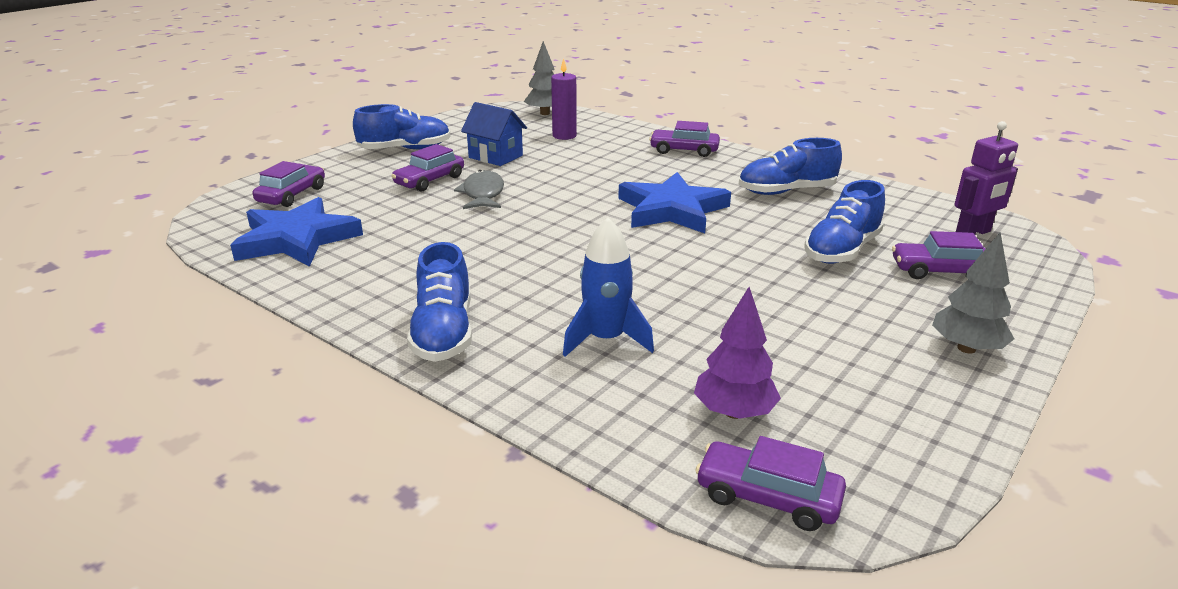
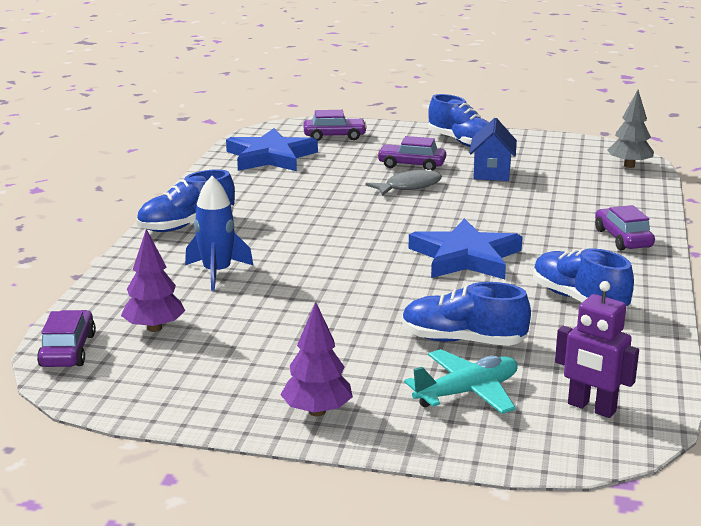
camera: 65 degrees right, 5 degrees down
(564, 136) = (581, 185): purple candle -> none
(939, 271) = (467, 392): purple car -> turquoise plane
(966, 348) = (317, 411): grey tree -> purple tree

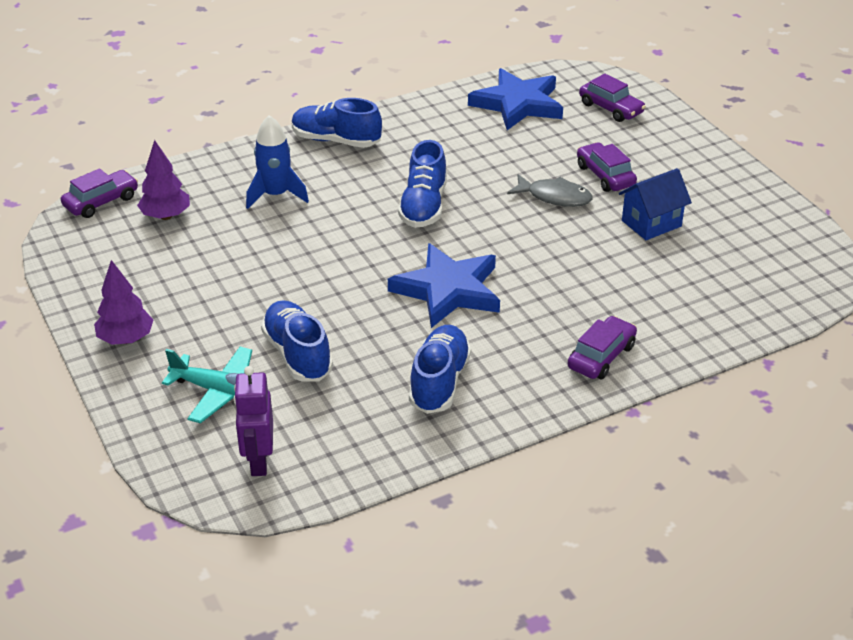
camera: 50 degrees right, 15 degrees up
(462, 142) = (702, 175): blue shoe -> blue shoe (423, 206)
(629, 166) = (794, 291): grey tree -> none

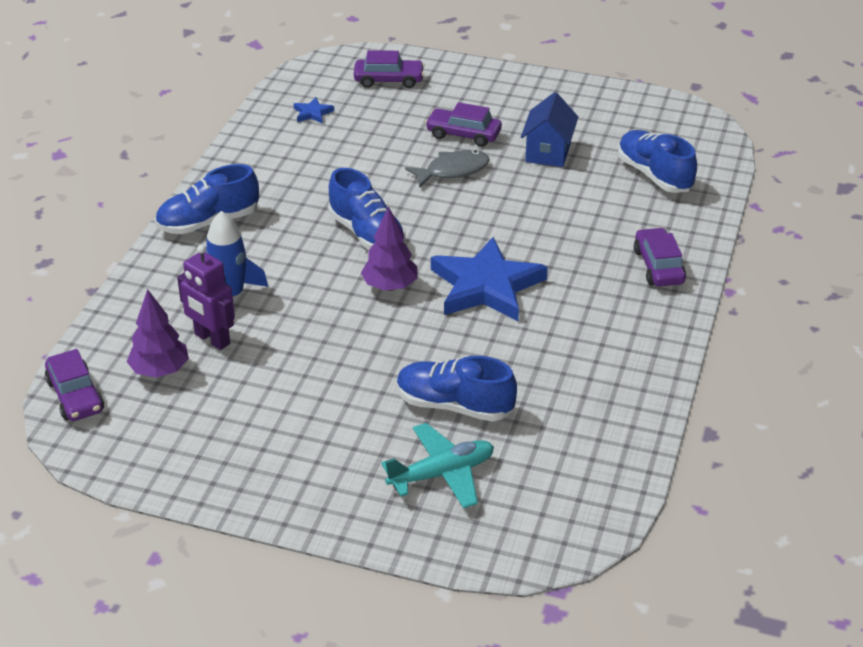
camera: 45 degrees left, 0 degrees up
(101, 202) = (75, 396): purple car -> purple car turned 150 degrees clockwise
(126, 339) = (297, 489): purple tree -> purple tree (390, 286)
(258, 461) = (553, 501): purple robot -> purple robot (212, 339)
(439, 382) = (585, 355): blue shoe -> blue shoe (654, 175)
(518, 104) = (313, 113): blue star -> blue star, size x0.41

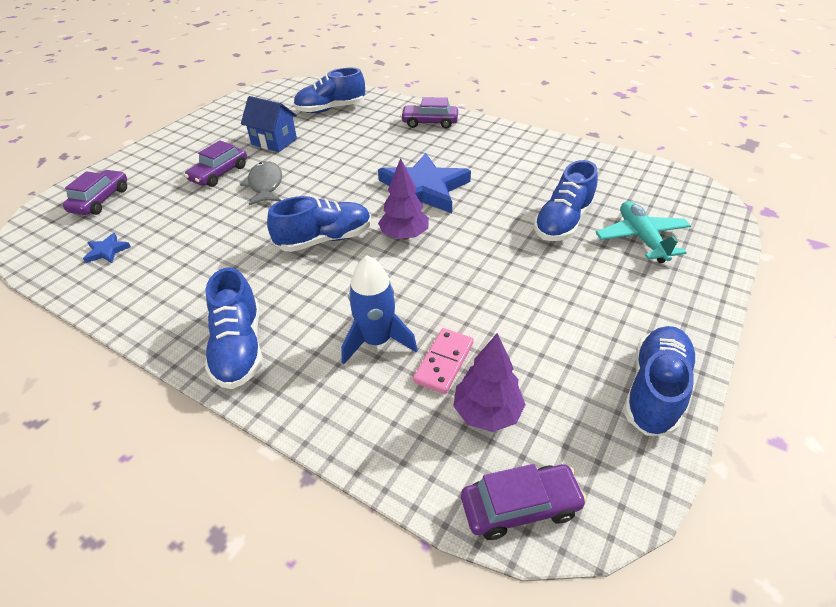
camera: 75 degrees left, 5 degrees up
(200, 474) = (654, 390): none -> blue shoe
(212, 339) = (444, 362): purple robot -> pink domino

